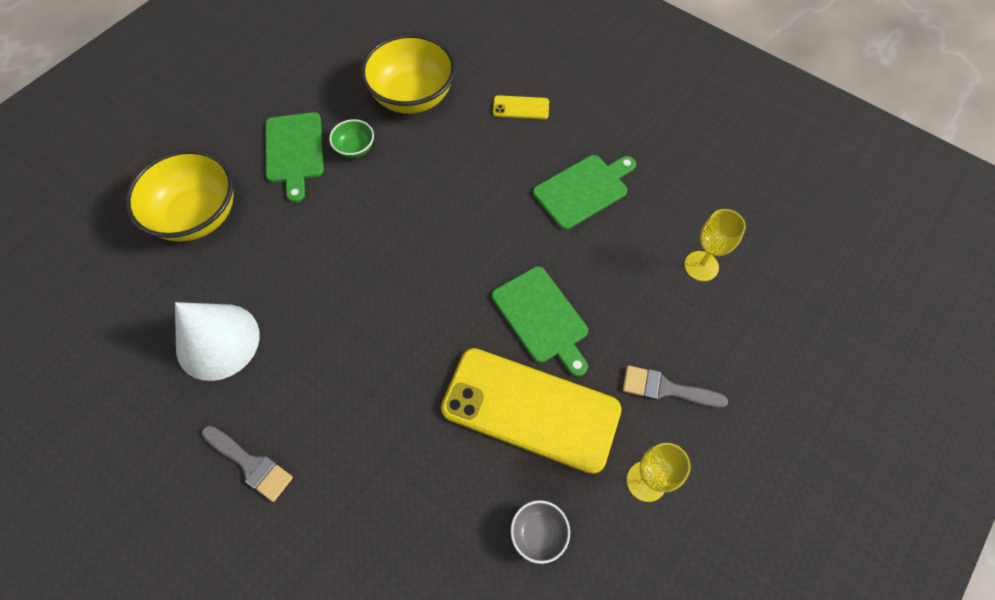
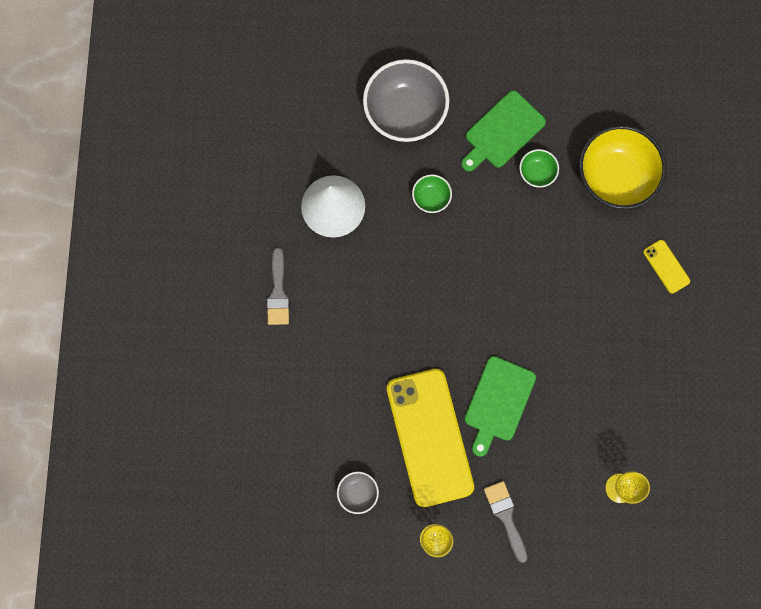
camera: 55 degrees right, 15 degrees up
(198, 215) = (405, 112): yellow bowl -> grey bowl
(296, 246) = (431, 198): none -> green bowl
(583, 190) = (624, 364): green cutting board -> none

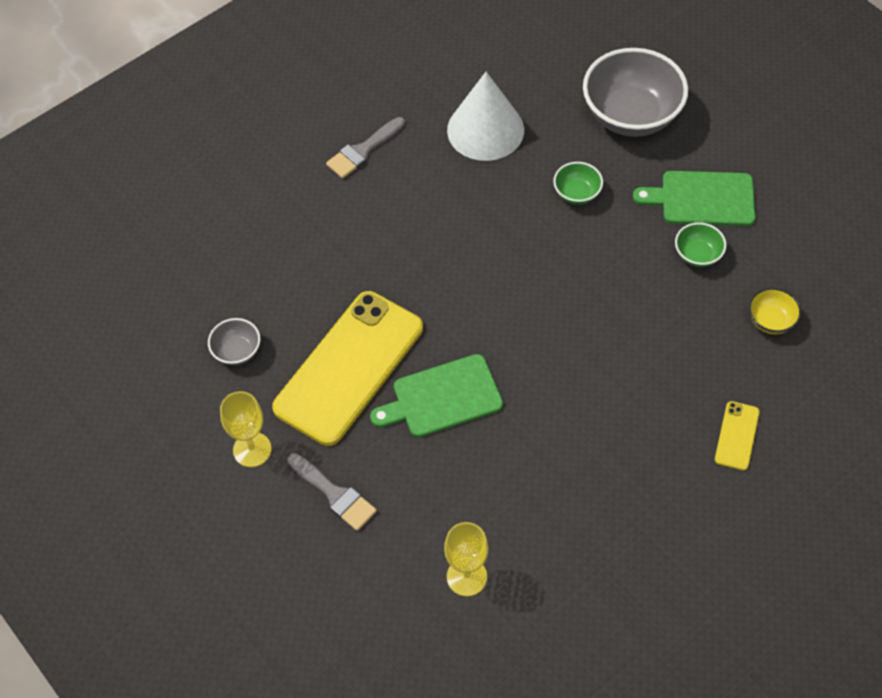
camera: 50 degrees right, 20 degrees down
(505, 516) = (334, 494): grey brush -> grey brush turned 105 degrees clockwise
(615, 177) = (770, 321): yellow bowl -> yellow bowl, size x0.46

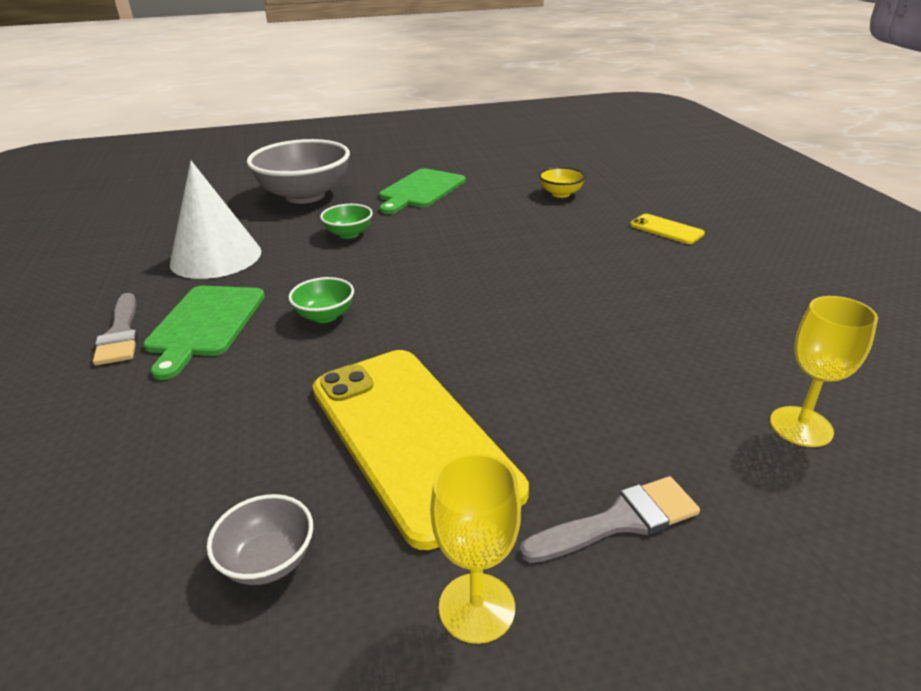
camera: 65 degrees left, 25 degrees down
(442, 397) = (517, 372): green cutting board -> green cutting board (205, 324)
(697, 255) = (471, 203): green bowl -> green bowl (325, 316)

